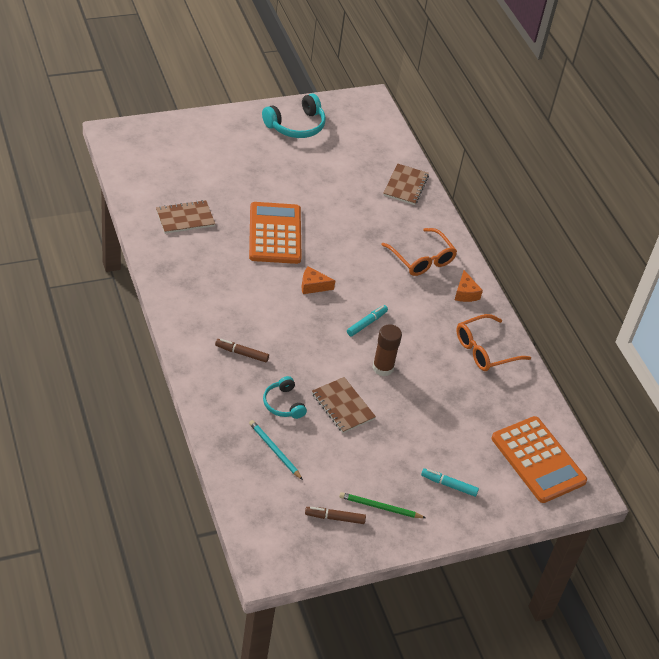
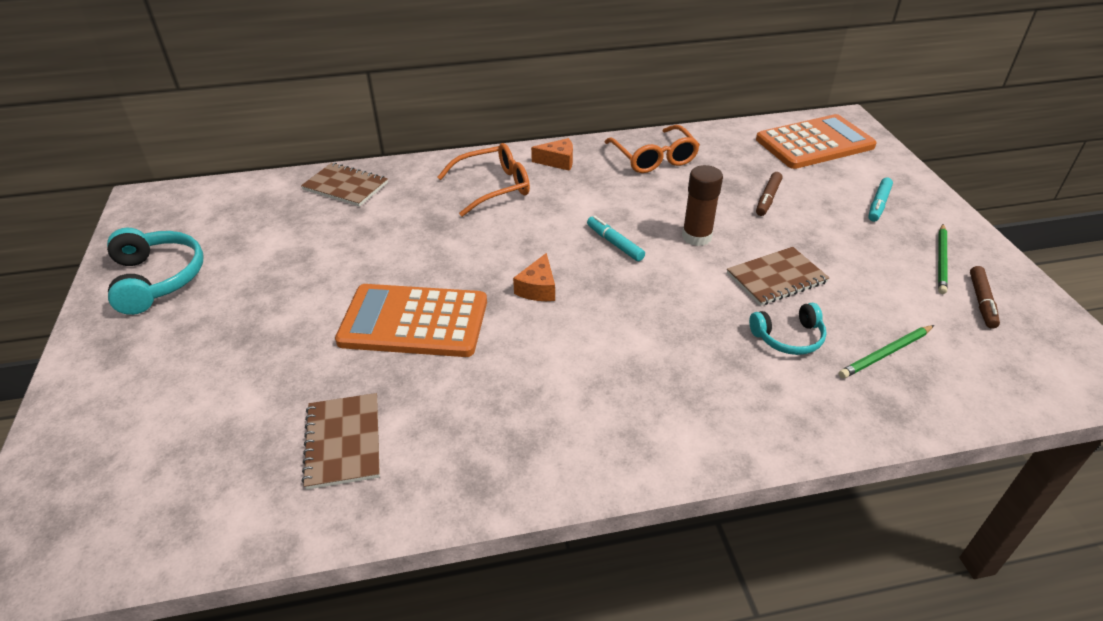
camera: 75 degrees left, 5 degrees down
(242, 353) = (691, 379): brown marker -> brown marker (768, 198)
(274, 450) = (885, 354): turquoise pencil -> green pencil

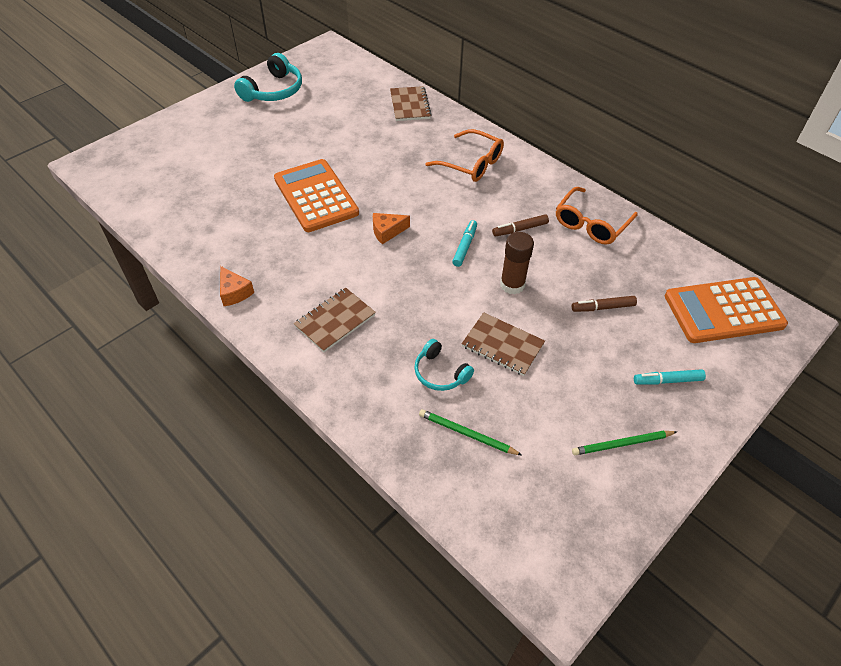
camera: 55 degrees right, 10 degrees up
(343, 442) = (213, 218): brown notebook -> brown notebook (335, 321)
(558, 161) = (533, 178): orange cheese -> orange cheese (234, 292)
(814, 143) = (723, 310): orange calculator -> orange calculator turned 135 degrees clockwise
(981, 301) = (586, 484): brown marker -> brown marker (520, 229)

